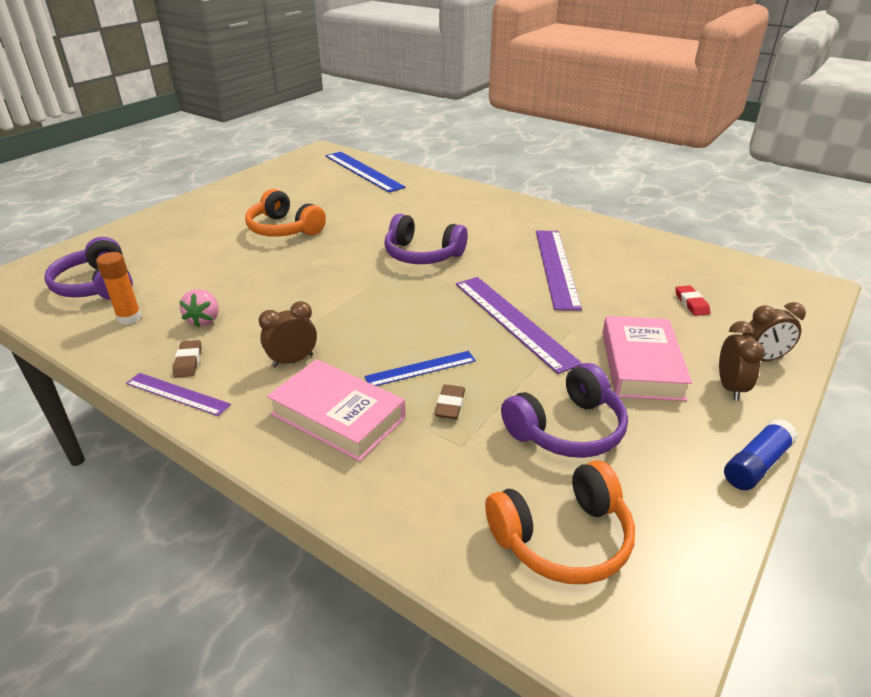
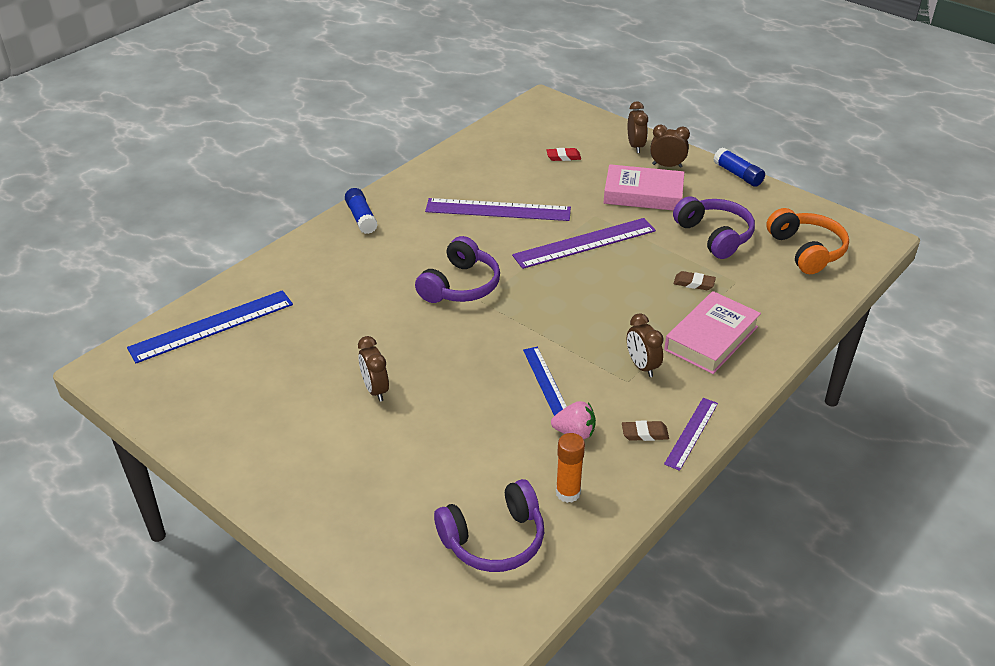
camera: 85 degrees left, 5 degrees up
(284, 229) = (375, 390): orange headphones -> brown clock
(420, 369) = (651, 295): blue ruler -> blue ruler (545, 380)
(514, 206) = (361, 218): none -> blue glue stick

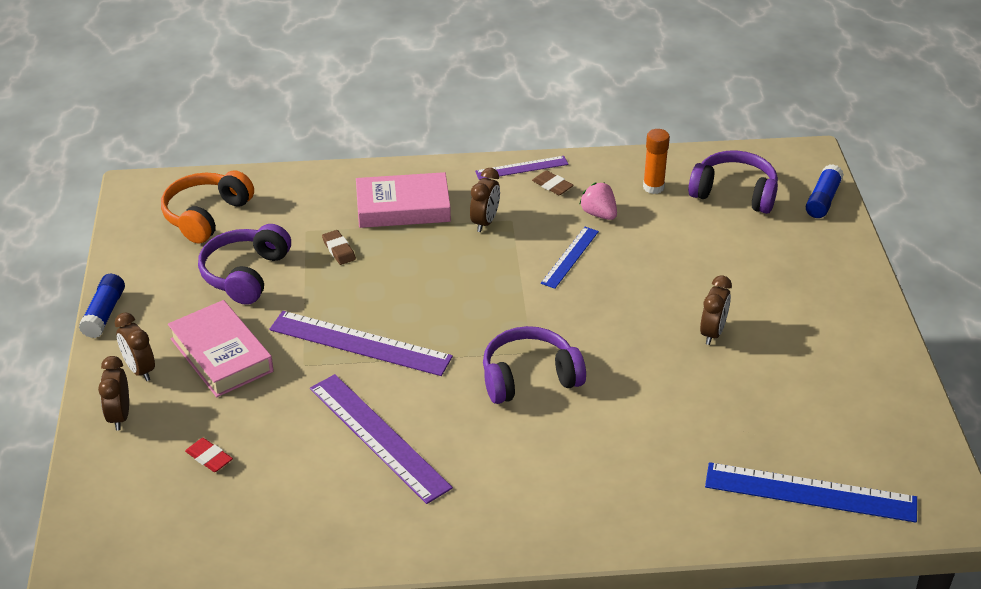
camera: 135 degrees left, 0 degrees up
(361, 218) = (527, 530): blue glue stick -> blue glue stick (823, 200)
(635, 146) = (119, 416): brown clock -> brown clock turned 45 degrees counterclockwise

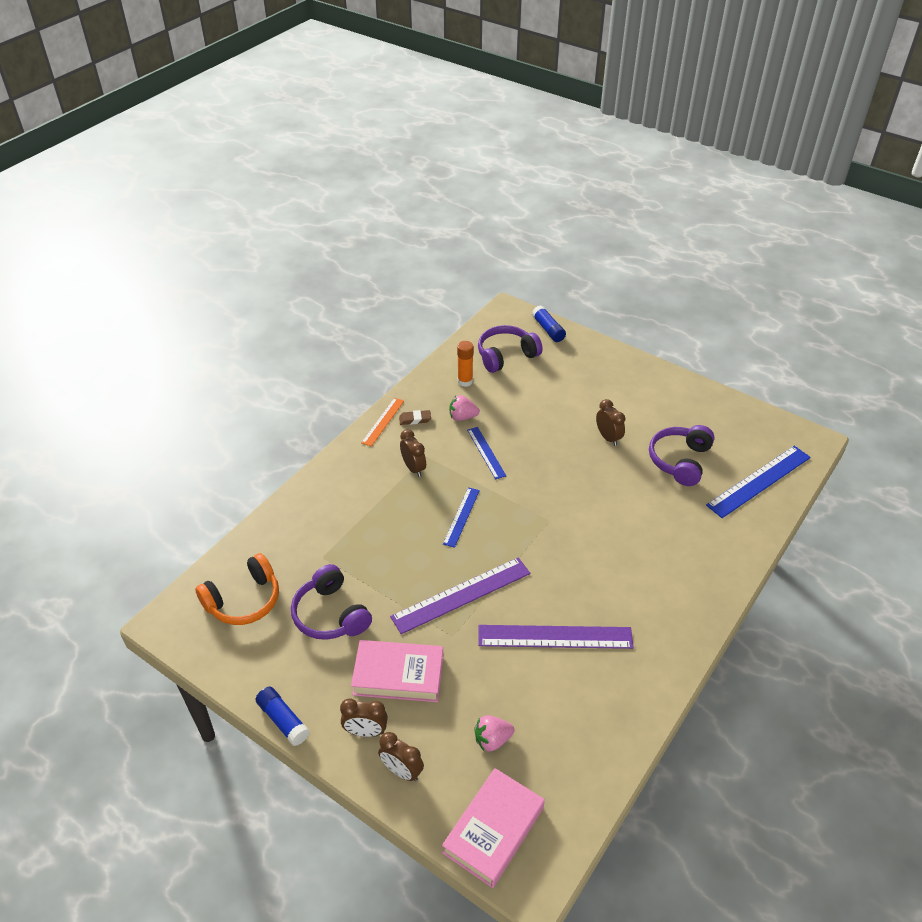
camera: 50 degrees left, 5 degrees up
(206, 215) = (244, 600): orange headphones -> orange headphones turned 105 degrees counterclockwise
(209, 458) = (492, 740): red eraser -> pink strawberry
(339, 250) = (361, 552): brown eraser -> none
(403, 207) = (356, 496): pink book -> pink book (493, 830)
(460, 288) = (461, 516): none -> blue ruler
(521, 168) = (383, 421): purple ruler -> orange ruler
(529, 377) = (570, 535): purple headphones -> purple headphones (680, 461)

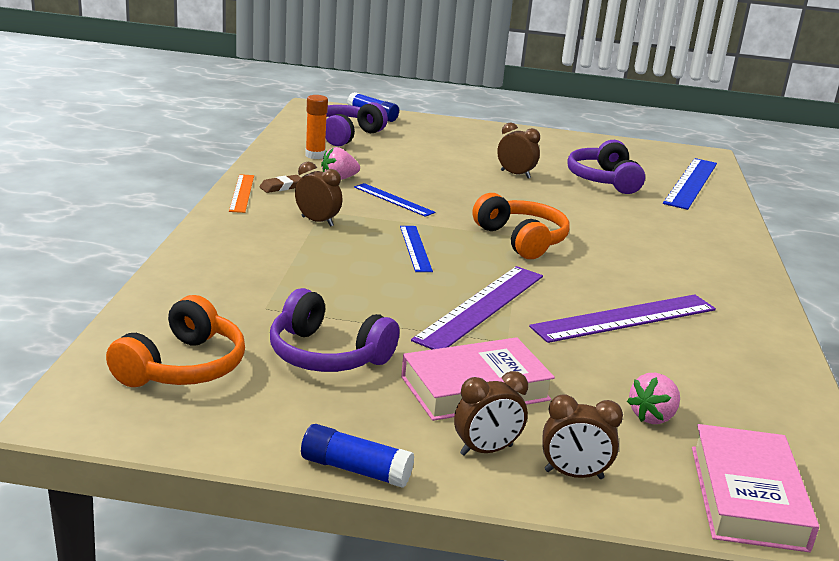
camera: 30 degrees left, 20 degrees down
(548, 525) = (521, 240): none -> orange headphones

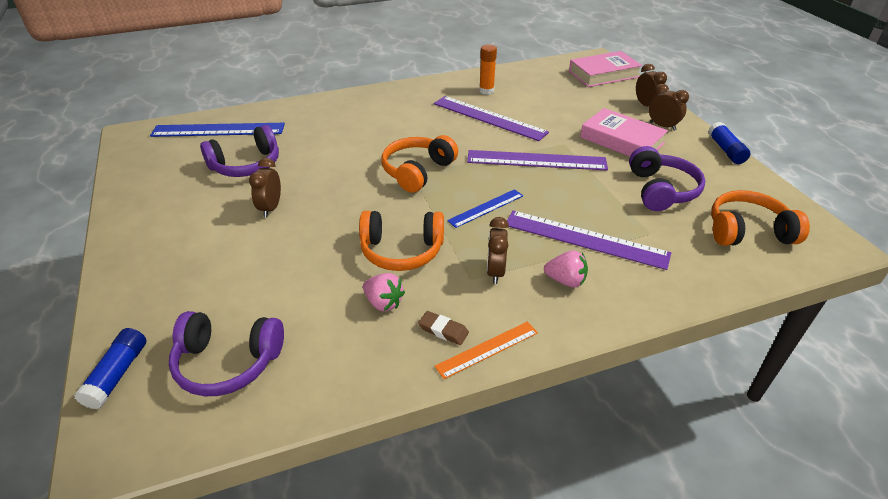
camera: 115 degrees left, 15 degrees up
(304, 272) = (585, 239): none -> purple ruler
(315, 155) = (326, 352): orange glue stick -> orange glue stick (486, 91)
(393, 199) = (402, 251): blue ruler -> orange headphones
(652, 416) = (576, 97): pink strawberry -> pink strawberry (565, 281)

